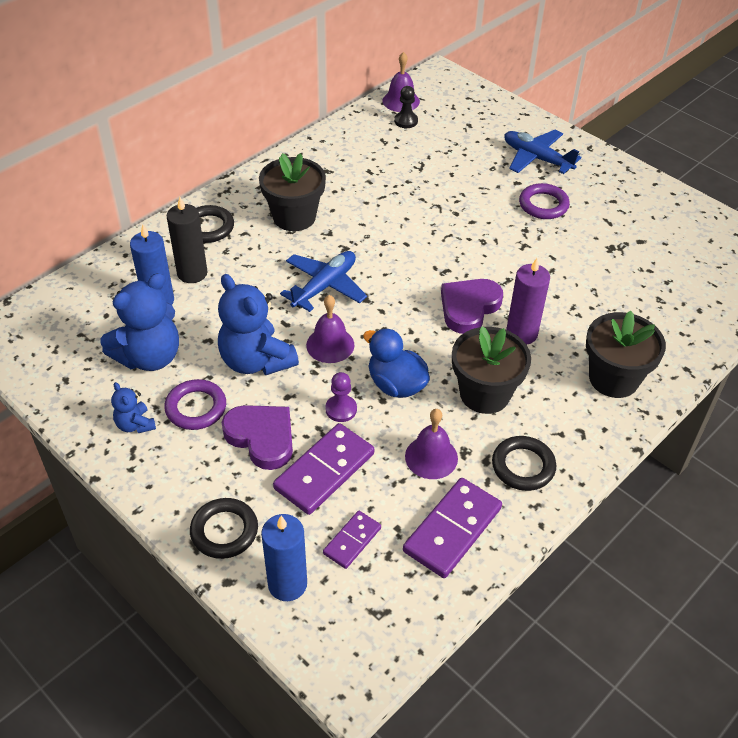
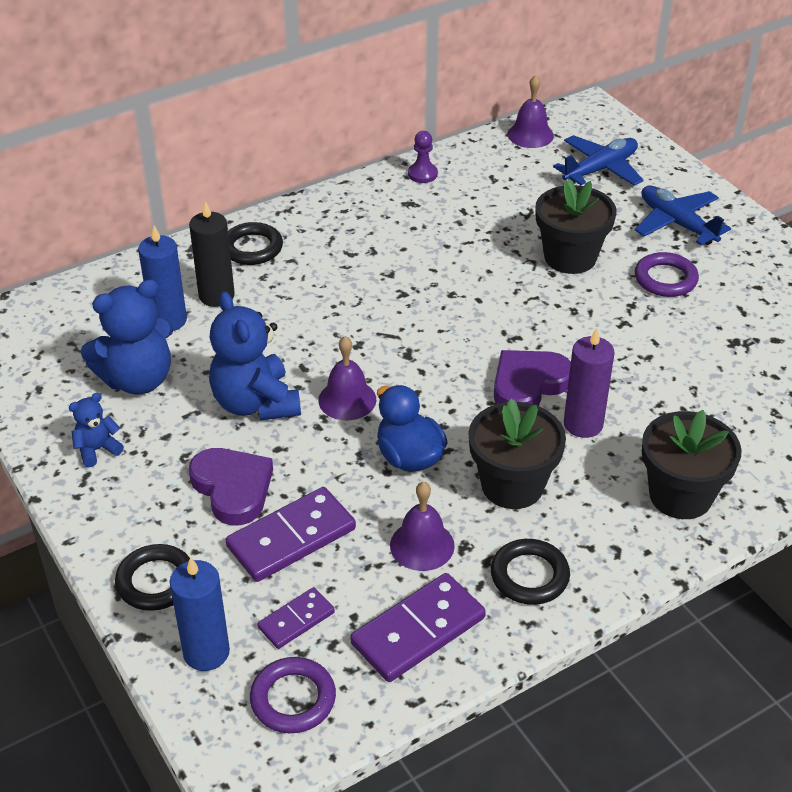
camera: 15 degrees right, 5 degrees down
(135, 425) = (97, 450): blue teddy bear -> blue teddy bear turned 75 degrees clockwise
(196, 408) = (170, 443): purple ring -> purple ring (293, 699)
(294, 217) = (355, 250): black flower pot -> black flower pot (570, 257)
(325, 286) = (364, 333): blue plane -> blue plane (600, 169)
(341, 409) = (334, 473): purple pawn -> purple pawn (422, 174)
(406, 121) = (528, 159): black pawn -> none

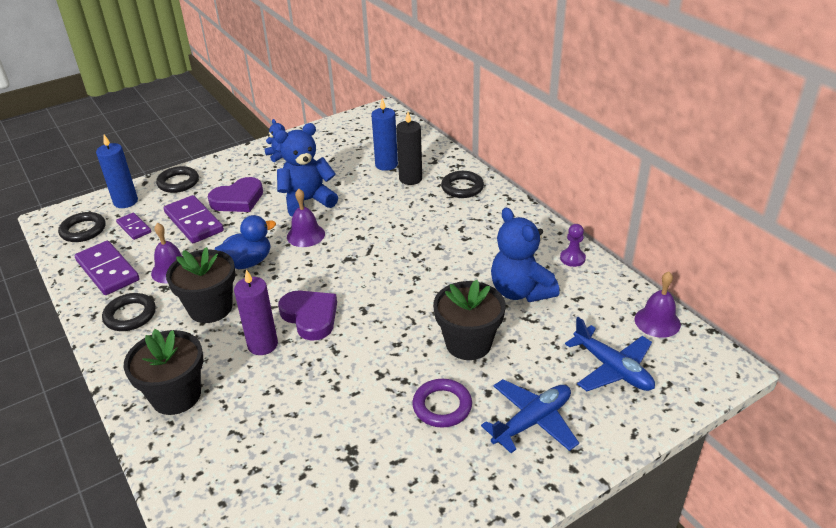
camera: 90 degrees right, 5 degrees down
(138, 379) = (333, 160): blue teddy bear -> blue teddy bear (520, 291)
(293, 699) = (83, 230): purple ring -> black ring

